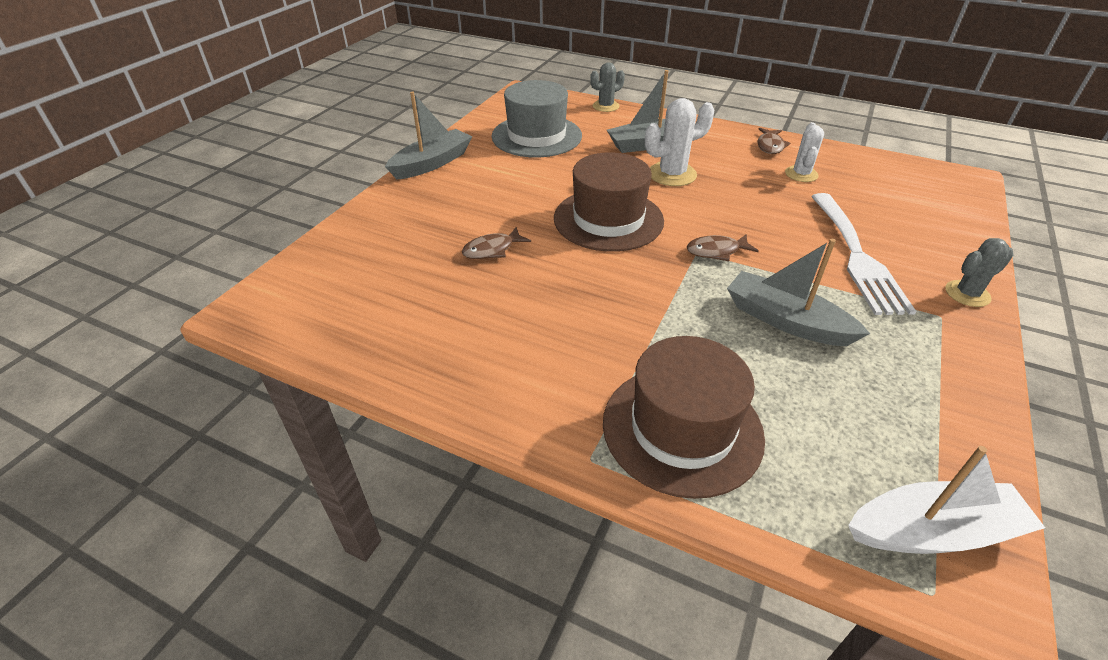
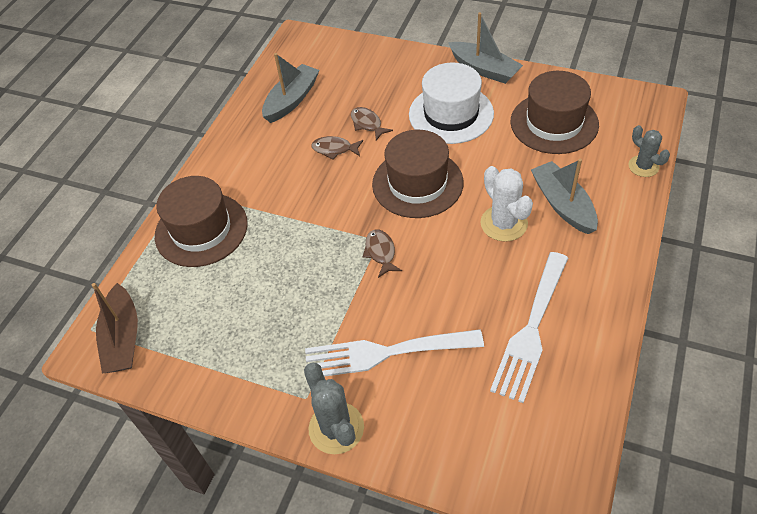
camera: 90 degrees right, 10 degrees up
(499, 189) = (451, 114): none -> white hat
(536, 136) = (554, 123): grey hat -> brown hat
(770, 146) = (591, 309): brown fish -> brown fish (334, 149)
(786, 321) = (296, 290): grey boat -> grey boat (291, 100)
(801, 174) = (531, 330): white cactus -> white fork
(933, 531) = (123, 338): white boat -> brown boat
(967, 294) = (336, 428): grey cactus -> grey cactus, size x1.50

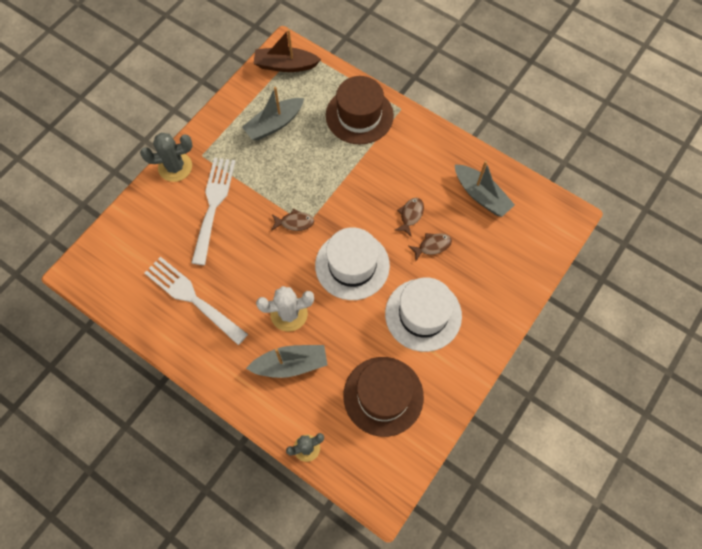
camera: 100 degrees right, 15 degrees up
(417, 183) = (352, 265): brown hat -> white hat
(484, 69) = (474, 362): grey boat -> grey boat (274, 124)

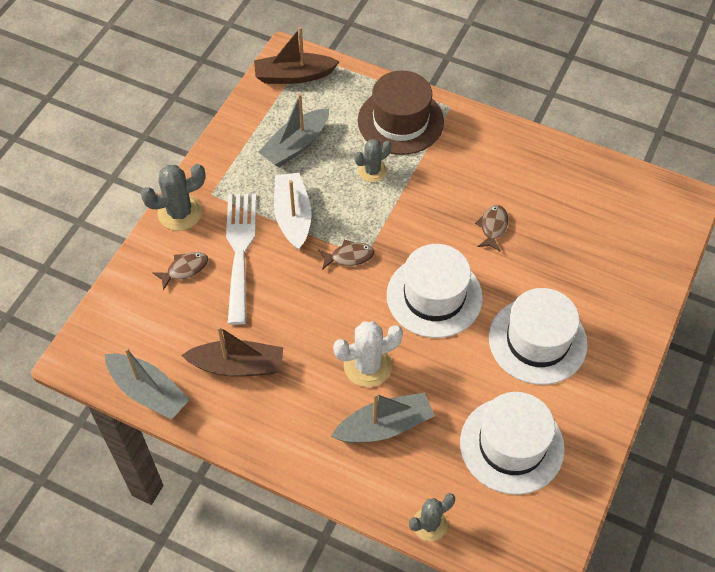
camera: 10 degrees left, 10 degrees down
(192, 298) = (237, 365): white fork -> brown boat
(259, 183) = (293, 216): none -> white boat
(328, 154) = (372, 171): none -> grey cactus
(383, 396) = (511, 445): brown hat -> white hat
(432, 246) = (528, 259): brown fish -> brown fish (185, 269)
(481, 195) = (574, 192): grey boat -> grey boat (148, 392)

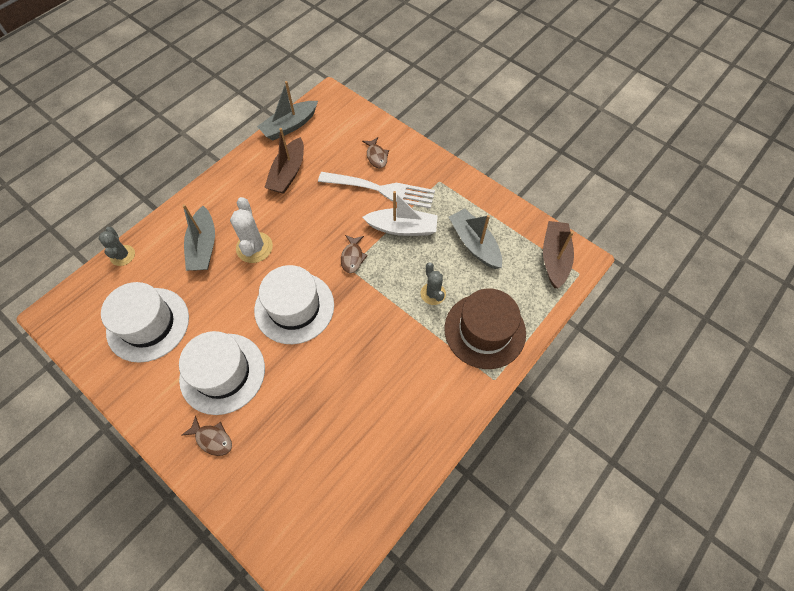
camera: 105 degrees right, 5 degrees up
(180, 213) = (427, 160): grey cactus -> none
(493, 227) = (345, 374): brown fish -> brown fish (212, 439)

